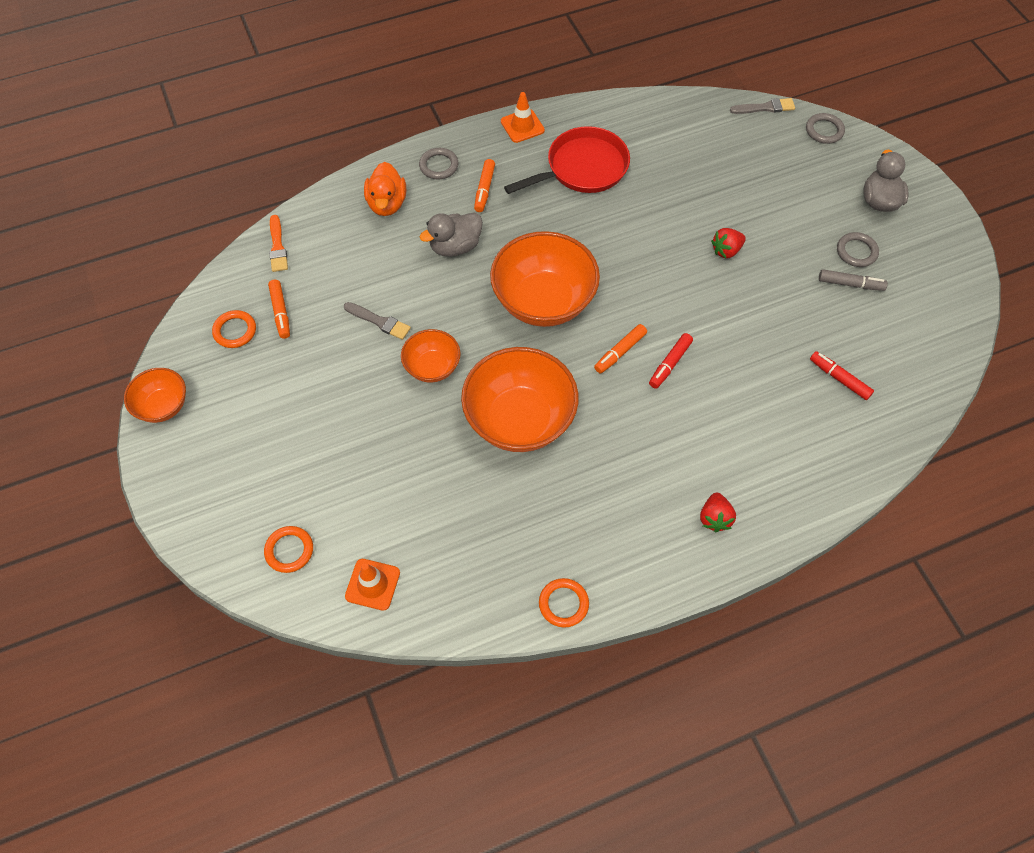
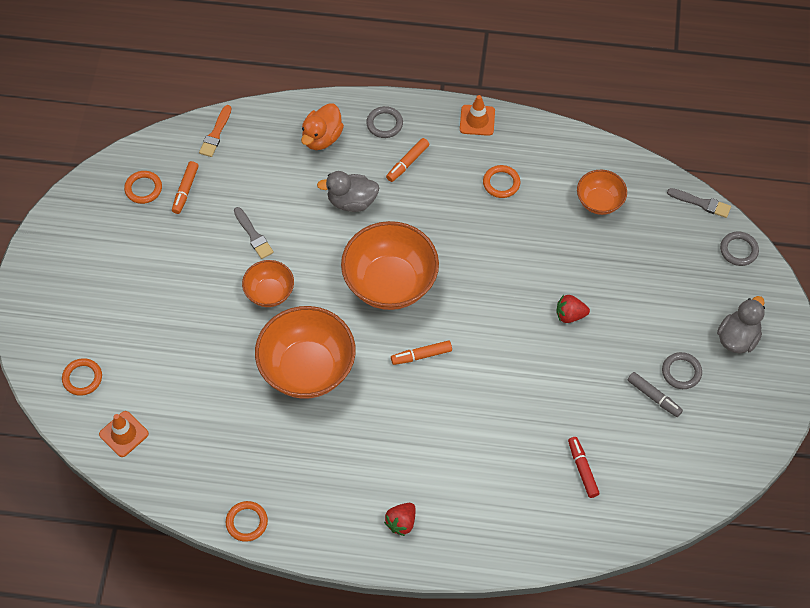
camera: 30 degrees right, 0 degrees up
(163, 406) = (59, 222): orange bowl -> orange bowl (599, 202)
(582, 168) = (501, 183): red pan -> orange ring
(670, 364) = (454, 385): red marker -> none

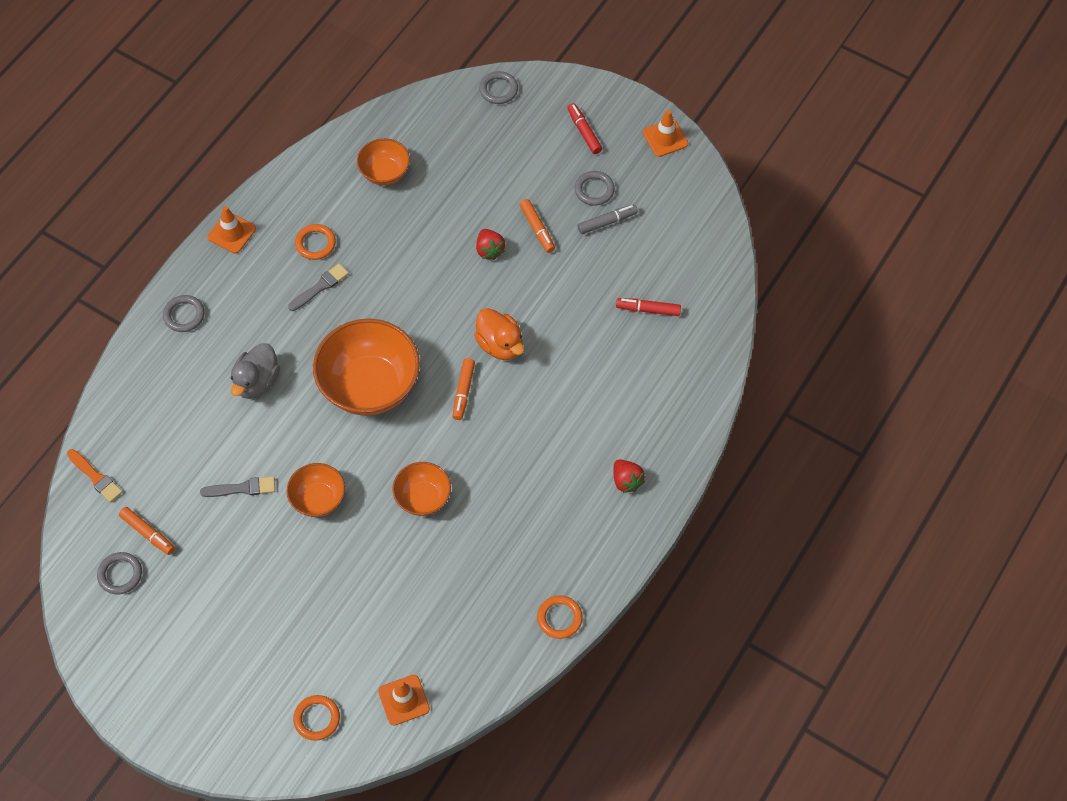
camera: 65 degrees left, 0 degrees up
(143, 188) = (120, 574): orange ring -> grey ring
(307, 368) = (423, 498): orange bowl -> orange bowl, size x0.54
(322, 138) = (164, 378): orange duck -> orange duck (500, 345)
(408, 163) = (243, 314): orange marker -> orange marker (537, 229)
(570, 315) = (489, 250): red strawberry -> red strawberry turned 45 degrees counterclockwise
(701, 203) = (434, 94): grey brush -> grey brush (320, 287)
(737, 338) = (584, 132): grey duck -> red marker
(774, 408) = (665, 138): none -> orange traffic cone

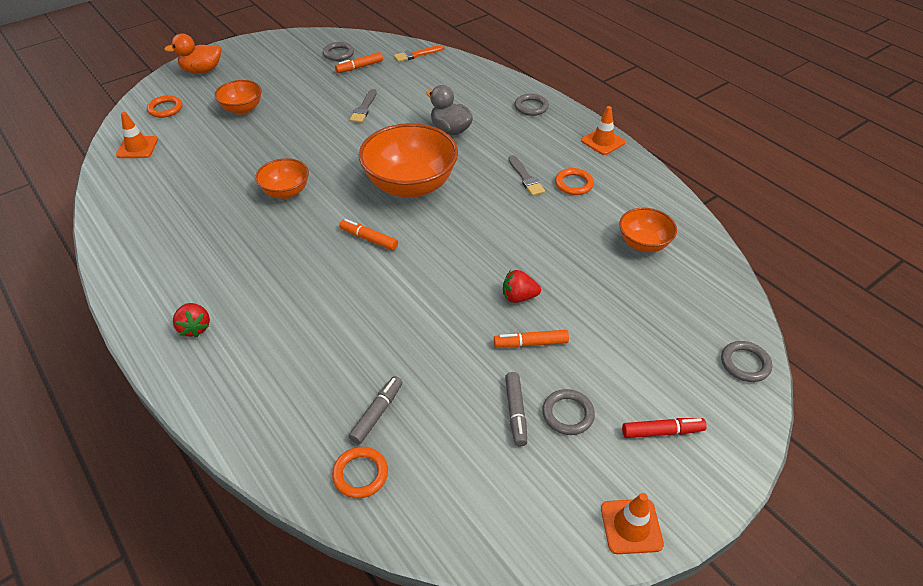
camera: 110 degrees right, 15 degrees down
(318, 499) = (328, 140): orange bowl -> orange bowl (242, 109)
(500, 345) = (403, 276): orange duck -> orange duck (202, 70)
(559, 618) = (113, 243): orange ring -> orange ring (360, 474)
(626, 481) = (195, 328): red strawberry -> red strawberry turned 105 degrees counterclockwise
(648, 310) = (377, 413): red marker -> grey marker

